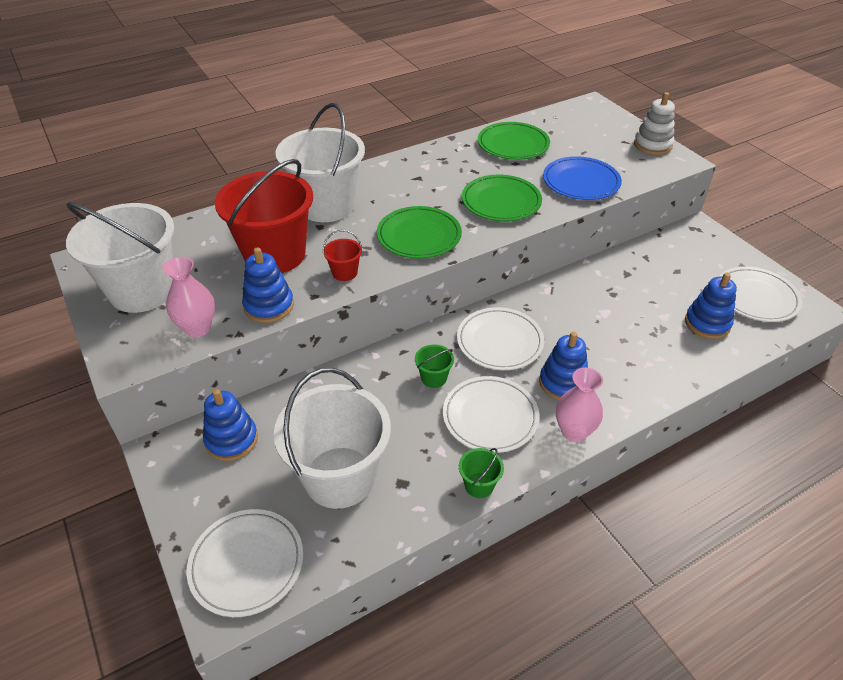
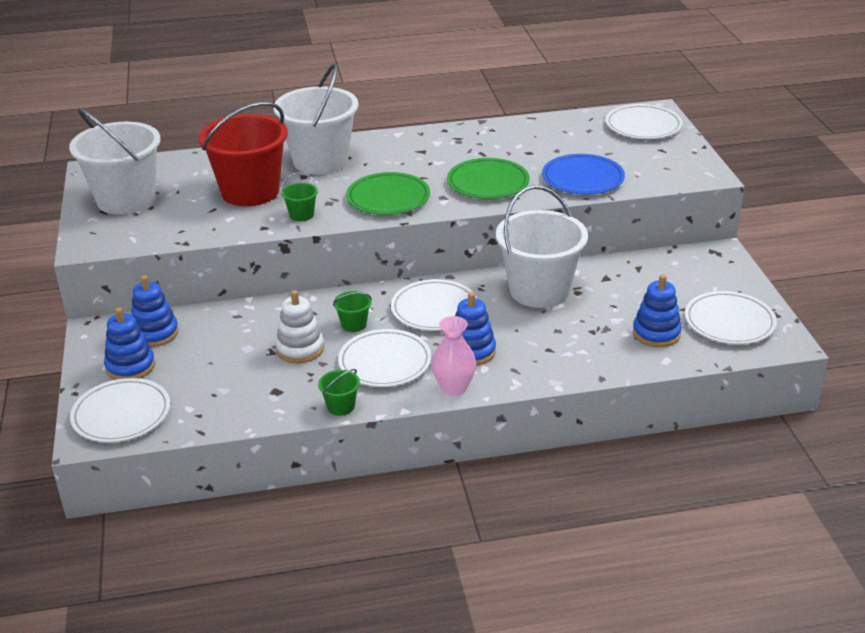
camera: 20 degrees right, 10 degrees down
(198, 328) = (155, 233): pink vase -> none
(269, 306) = (221, 228): blue stacking toy -> blue stacking toy (130, 366)
(339, 477) = (227, 376): white bucket -> white bucket (539, 290)
(344, 272) = (301, 215): red bucket -> green bucket
(513, 144) = (539, 136): green plate -> none
(592, 120) = (643, 126): none -> white plate
(652, 145) = (689, 157): white stacking toy -> white stacking toy (300, 349)

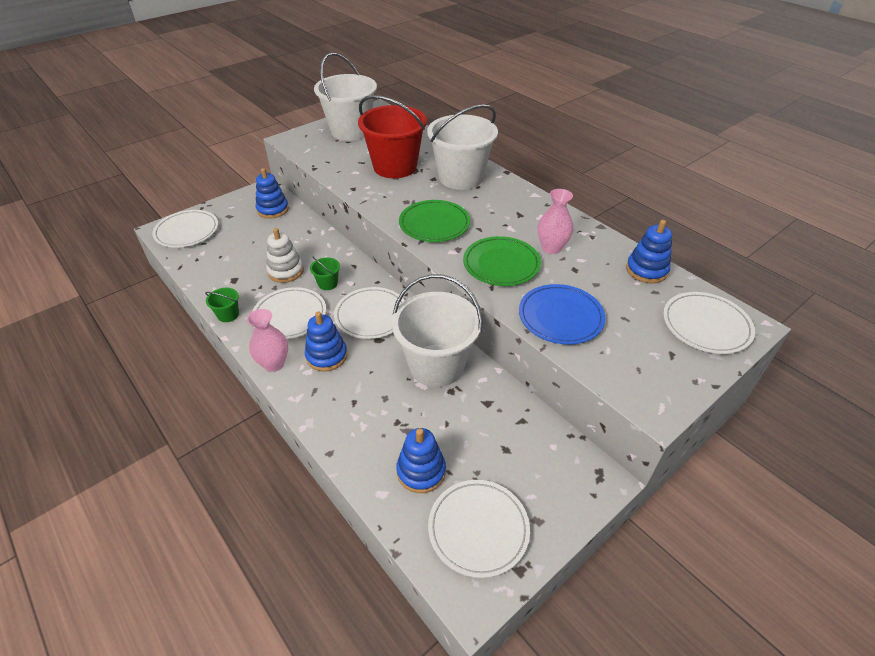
camera: 60 degrees right, 10 degrees up
(130, 366) = (235, 215): blue stacking toy -> blue stacking toy (646, 270)
(301, 215) = (380, 197): green bucket -> none
(489, 152) = (551, 248): none -> pink vase

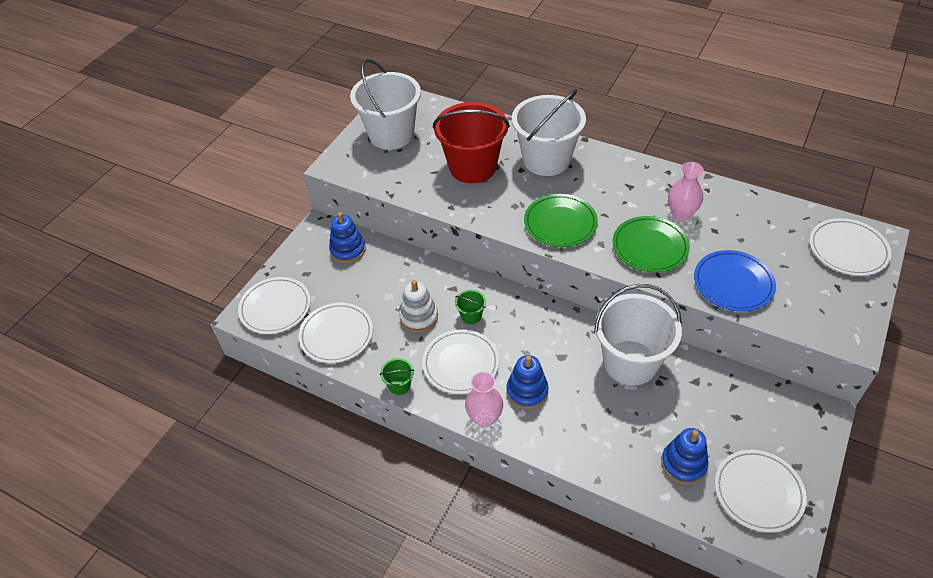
camera: 20 degrees left, 5 degrees up
(371, 315) = (537, 334): white plate -> white plate (336, 335)
(646, 270) = (772, 210): blue stacking toy -> none

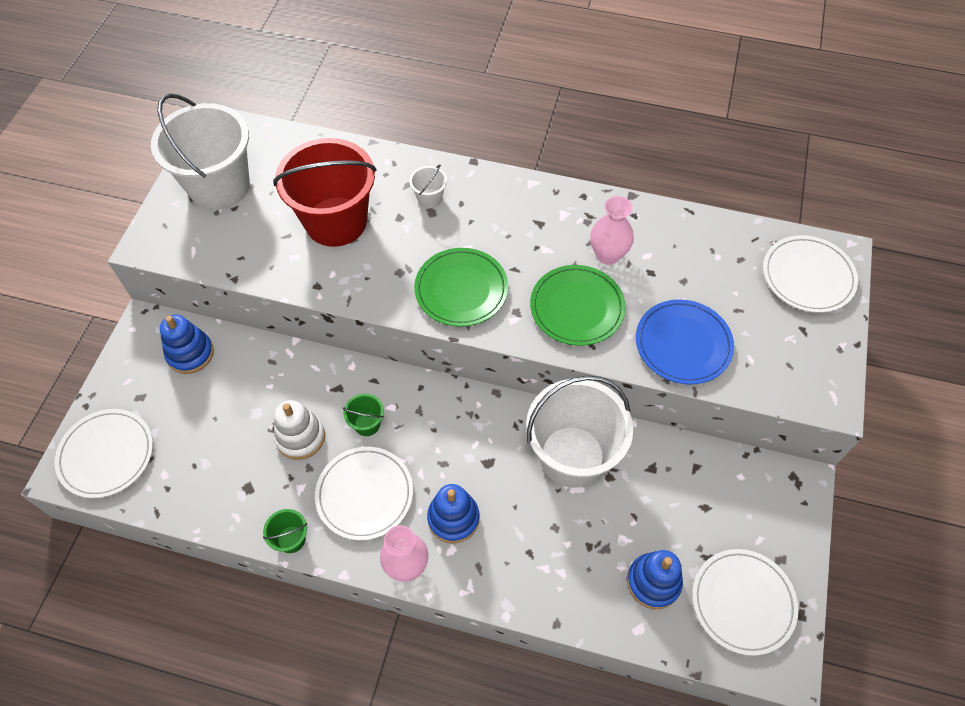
camera: 15 degrees left, 10 degrees up
(336, 335) = (196, 481): white plate -> none
(546, 160) = (429, 198): white bucket -> white bucket, size x0.41

